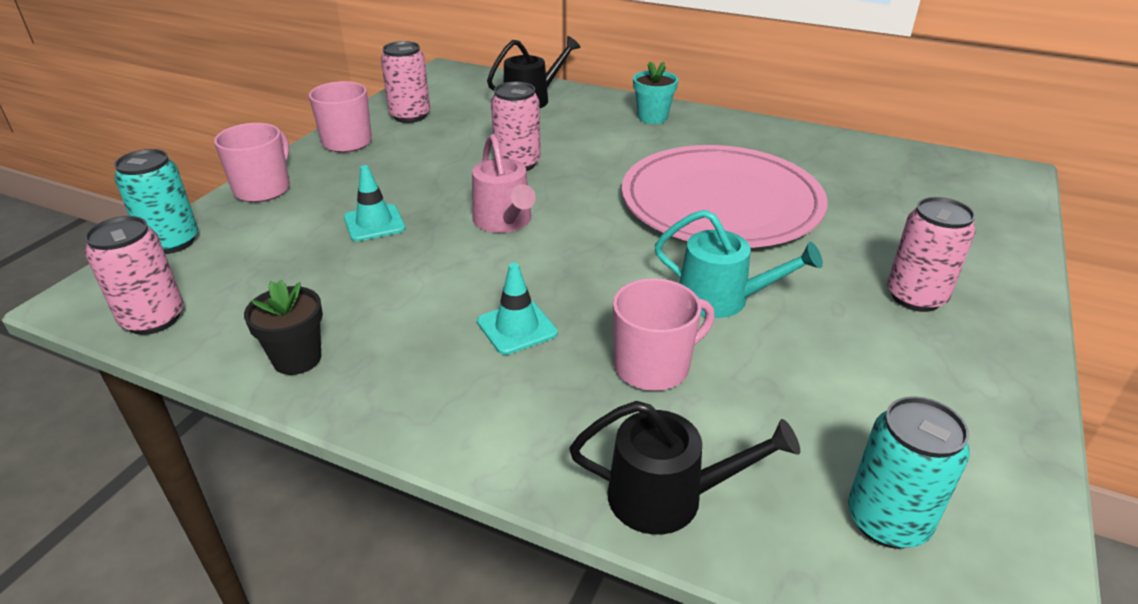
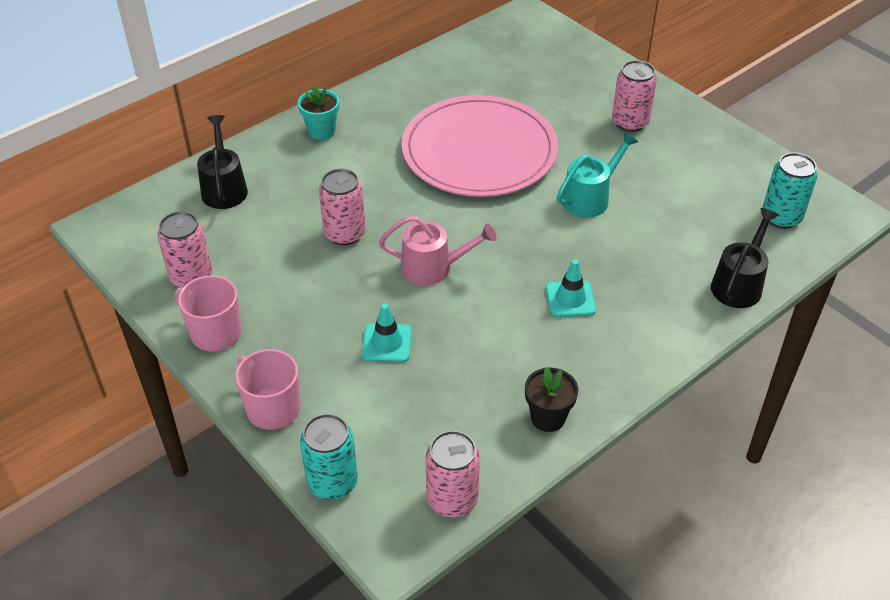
camera: 65 degrees left, 10 degrees up
(653, 366) = (638, 252): pink mug -> none

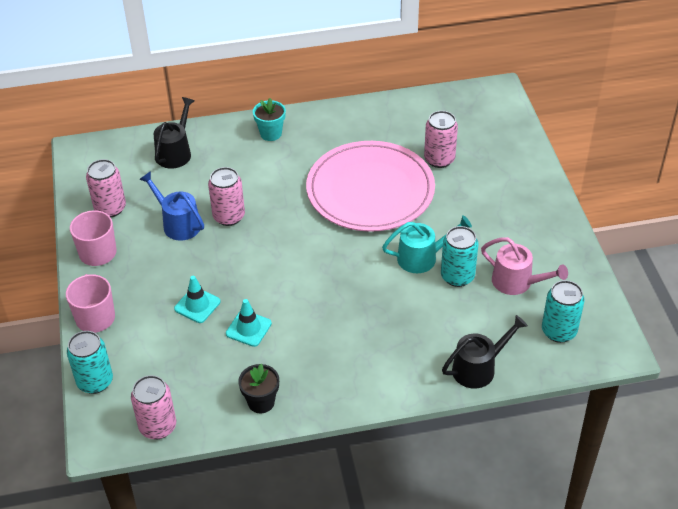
camera: 30 degrees right, 0 degrees up
(290, 263) = (178, 224): none -> blue watering can
(433, 267) = (268, 265): pink watering can -> pink watering can (517, 282)
(570, 299) = (344, 327): turquoise traffic cone -> turquoise traffic cone (248, 328)
(630, 122) = (504, 209): pink can -> pink can (439, 159)
(640, 203) = (457, 276): none -> turquoise can

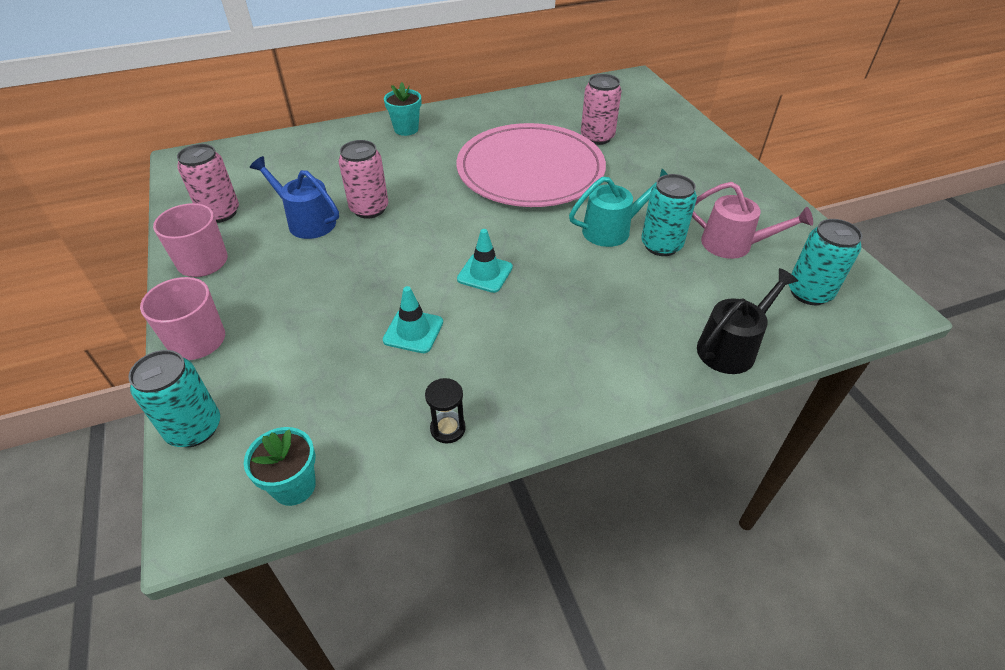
camera: 10 degrees left, 0 degrees up
(158, 426) = (294, 486): pink can -> turquoise flower pot
(175, 152) = (299, 153): black watering can -> none
(197, 305) = (340, 310): turquoise traffic cone -> turquoise traffic cone (485, 273)
(261, 402) = (448, 429): black flower pot -> black hourglass

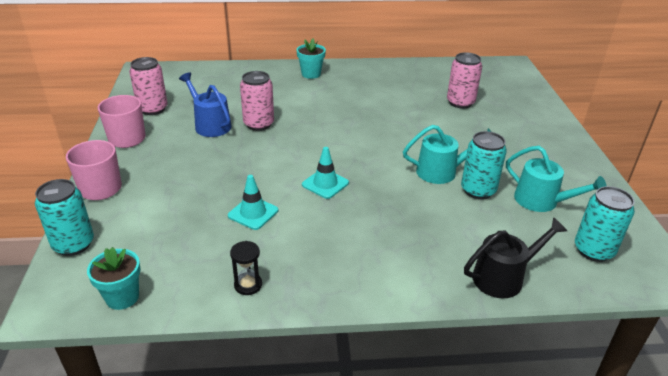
camera: 15 degrees right, 10 degrees down
(530, 170) = (394, 117): pink plate -> none
(733, 244) = (541, 201): pink watering can -> turquoise watering can

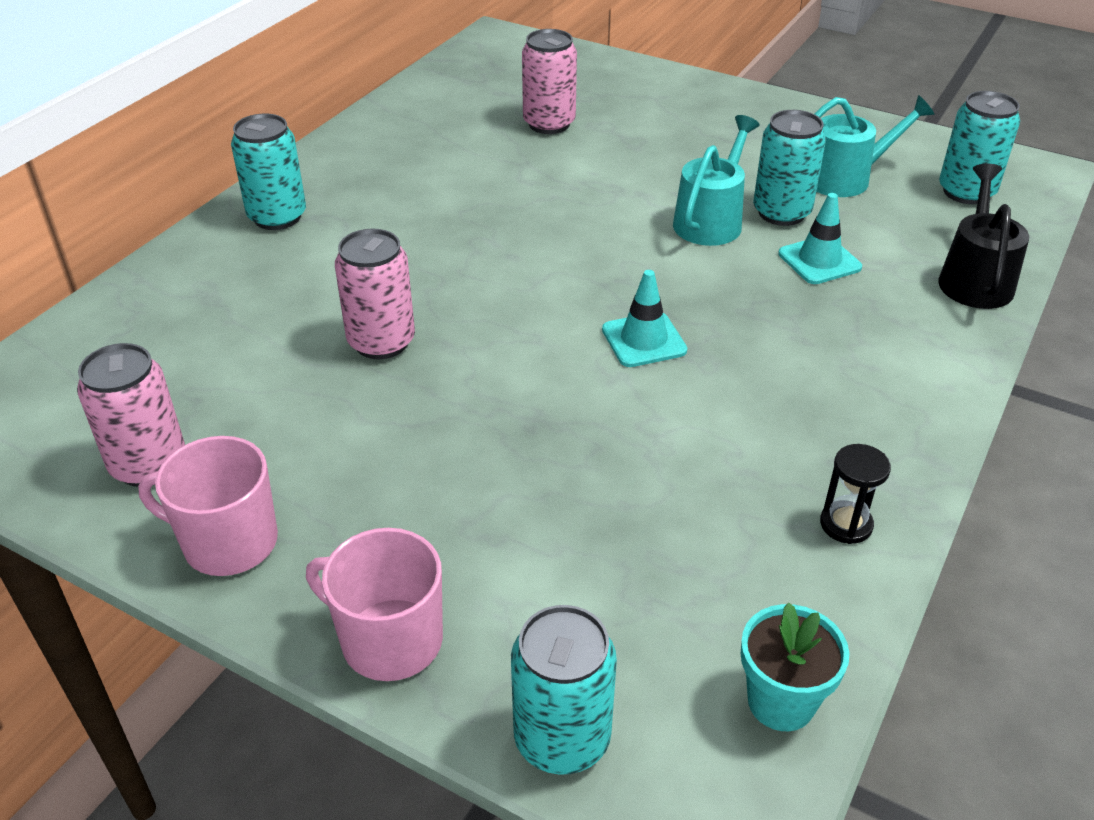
camera: 55 degrees left, 5 degrees up
(210, 125) = (313, 403): blue watering can -> none
(253, 213) = (658, 450): turquoise traffic cone -> turquoise traffic cone (819, 261)
(311, 74) = (277, 217): turquoise flower pot -> turquoise can

